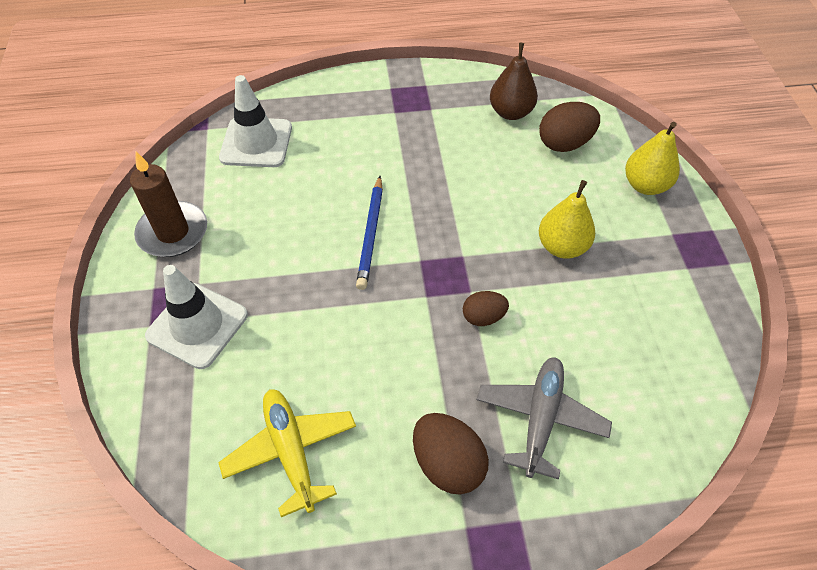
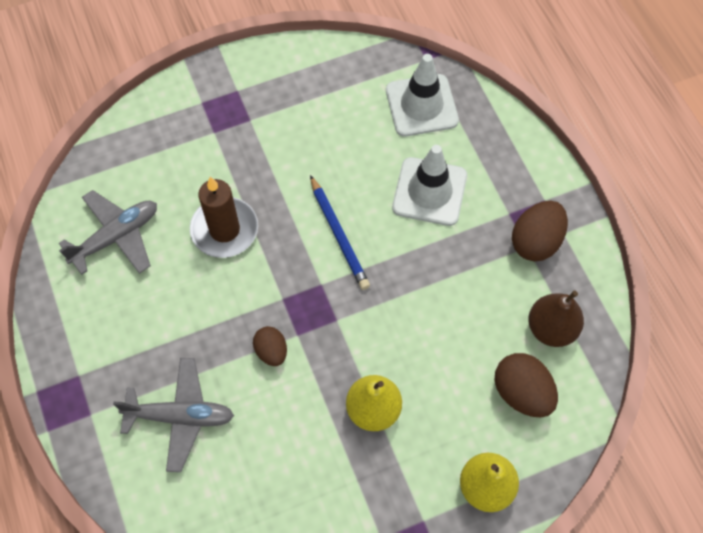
camera: 75 degrees right, 10 degrees up
(173, 232) = (296, 81): brown candle -> brown candle (224, 229)
(197, 325) = (209, 134): white traffic cone -> white traffic cone (429, 191)
(291, 451) = (116, 237): yellow plane -> grey plane
(371, 234) = (339, 235): blue pencil -> blue pencil turned 105 degrees counterclockwise
(447, 464) = (126, 351): brown egg -> brown egg (536, 241)

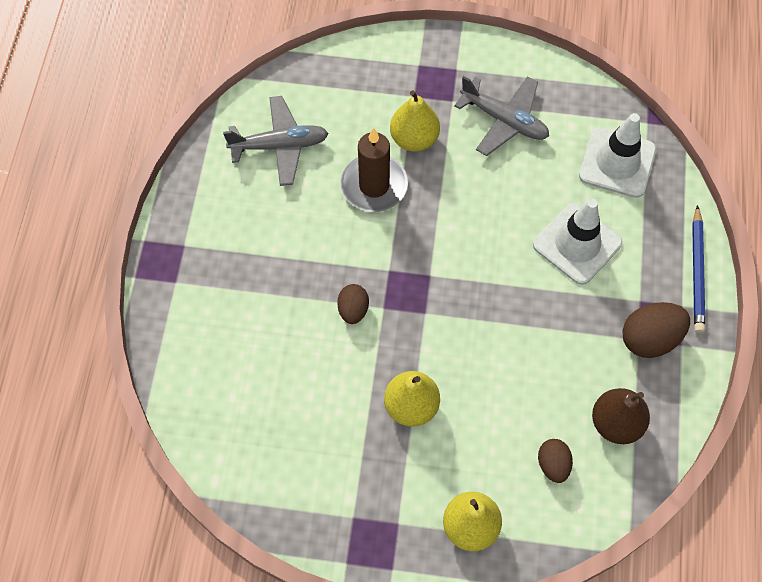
camera: 30 degrees right, 0 degrees up
(180, 416) = (246, 323): grey plane -> grey plane (504, 120)
(236, 170) = (414, 139): none -> yellow pear
(339, 235) = (471, 241): blue pencil -> blue pencil (697, 272)
(522, 393) = (553, 464): brown egg -> brown egg, size x0.62

